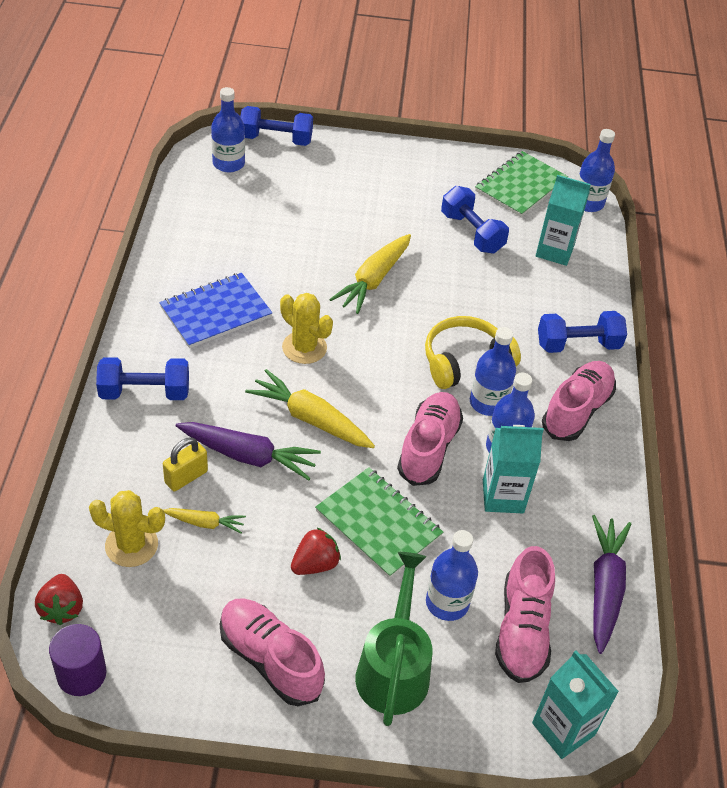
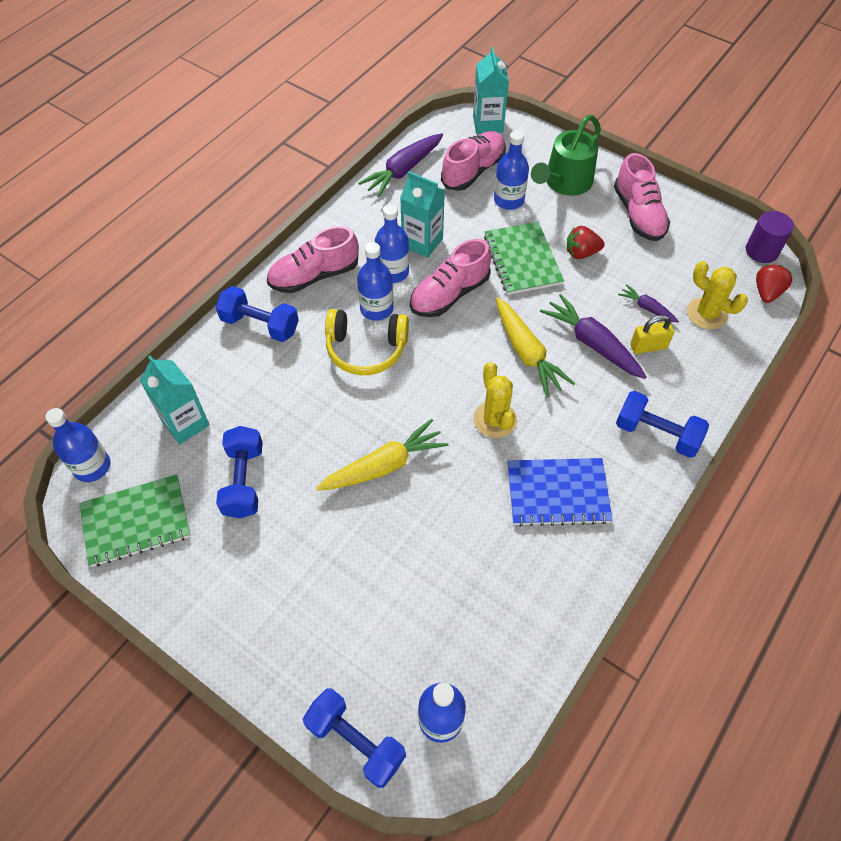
camera: 145 degrees left, 10 degrees up
(205, 523) = (647, 308): yellow carrot -> purple carrot

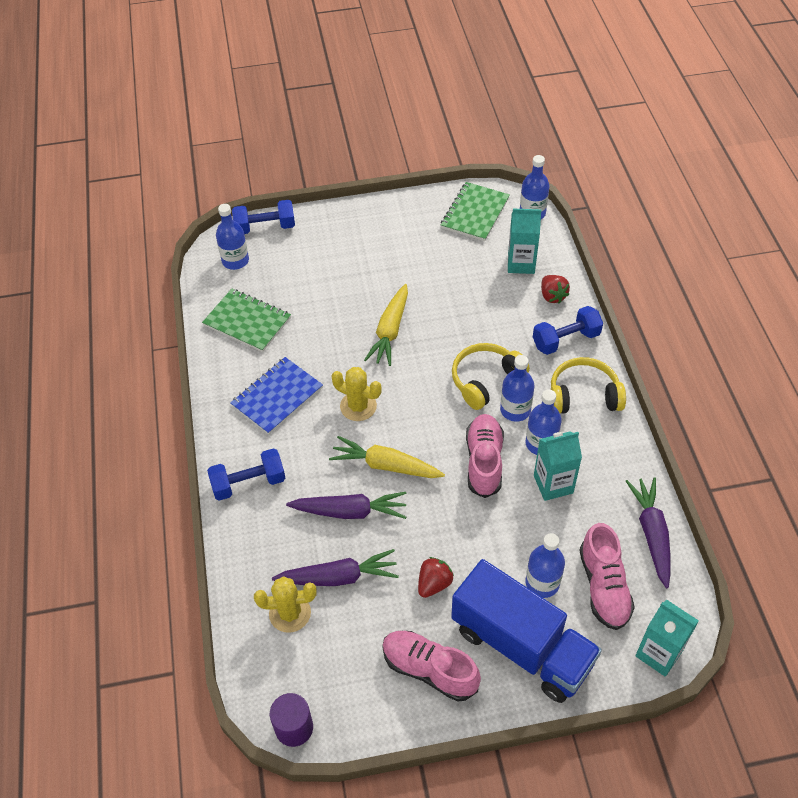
camera: 135 degrees right, 5 degrees down
(244, 481) = (451, 266): blue dumbbell -> none
(314, 276) = (583, 396): pink shoe -> yellow headphones
(522, 260) = (469, 536): green notebook -> green notebook (247, 322)
(564, 183) = (521, 646): green watering can -> blue truck
(647, 308) = (338, 577): purple carrot -> purple carrot, size x1.87
(648, 346) = (309, 544): yellow padlock -> none
(767, 292) = (258, 681): red strawberry -> red strawberry (552, 296)

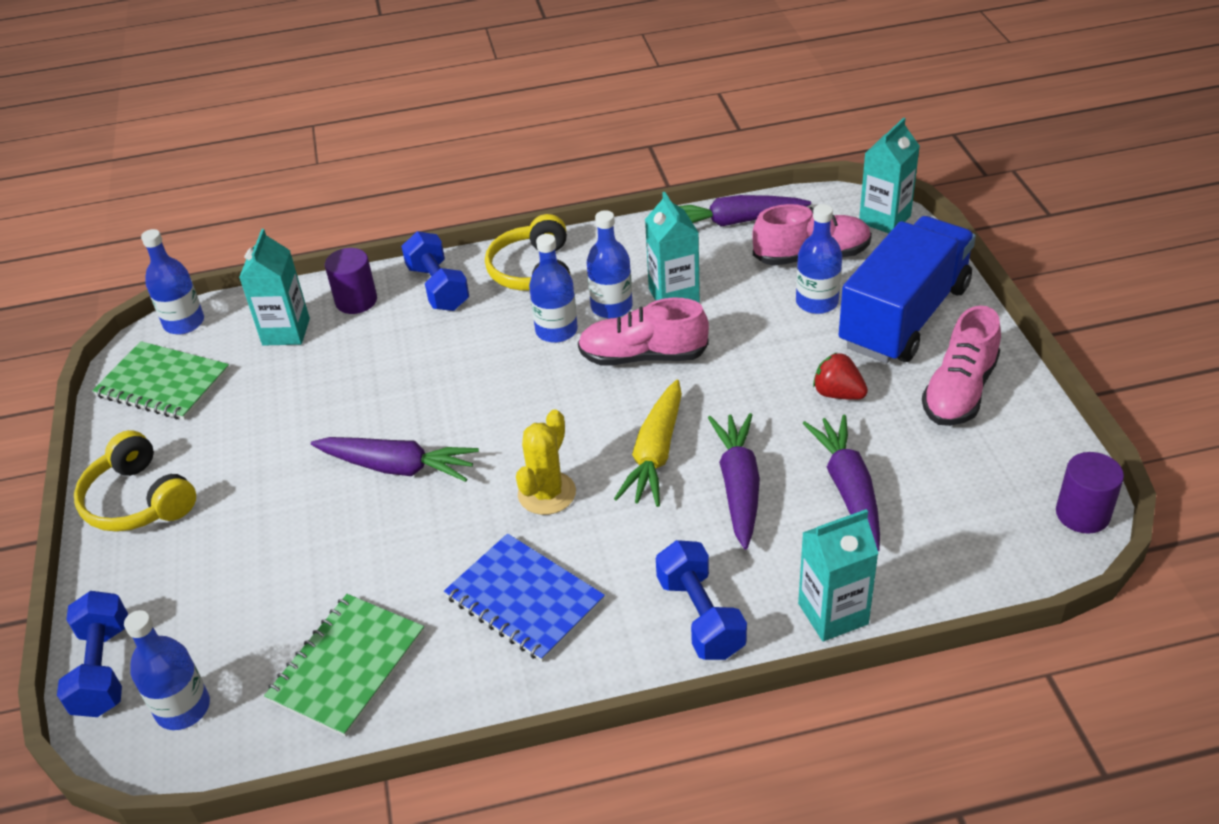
camera: 90 degrees left, 10 degrees down
(237, 554) = (833, 614): none -> turquoise carton
(290, 613) = (917, 537): yellow cactus -> none
(390, 331) = (397, 467): yellow carrot -> purple carrot
(486, 380) = (504, 359): yellow headphones -> yellow headphones (139, 500)
(552, 296) = (356, 301): red strawberry -> purple cylinder

